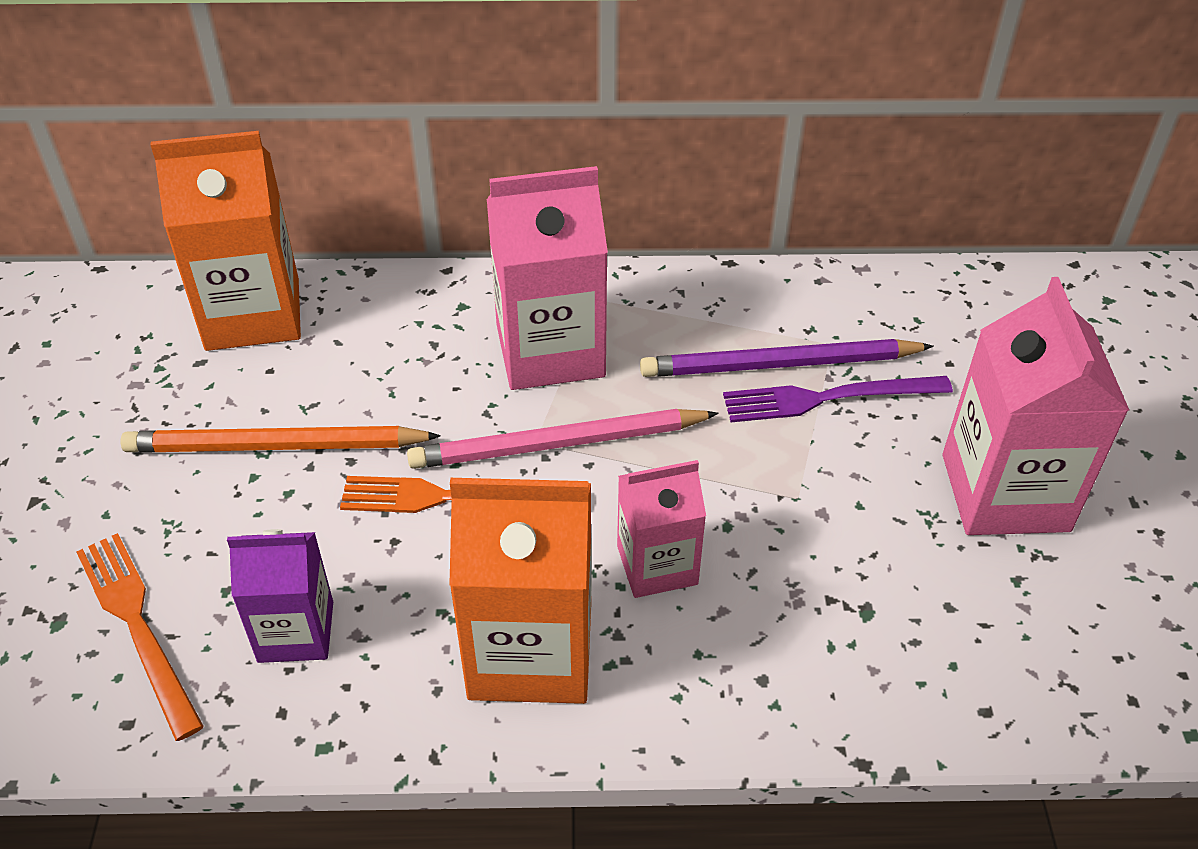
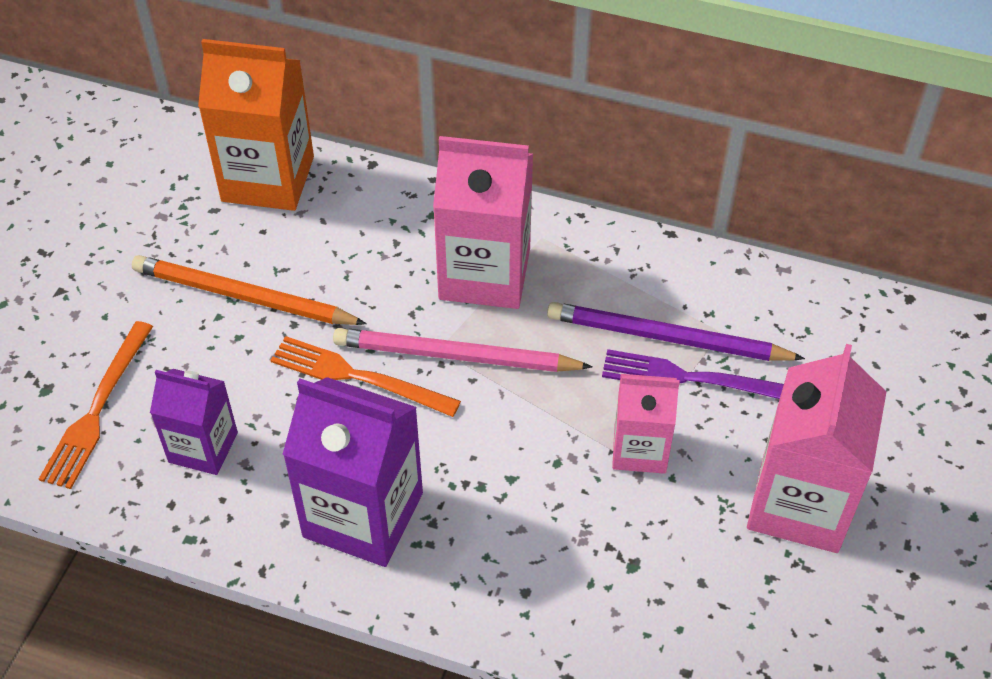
camera: 20 degrees right, 5 degrees up
(138, 626) = (97, 409): orange fork -> orange fork turned 150 degrees counterclockwise
(530, 651) = (363, 515): orange carton -> purple carton
(657, 565) = (487, 477): pink carton -> pink carton (639, 449)

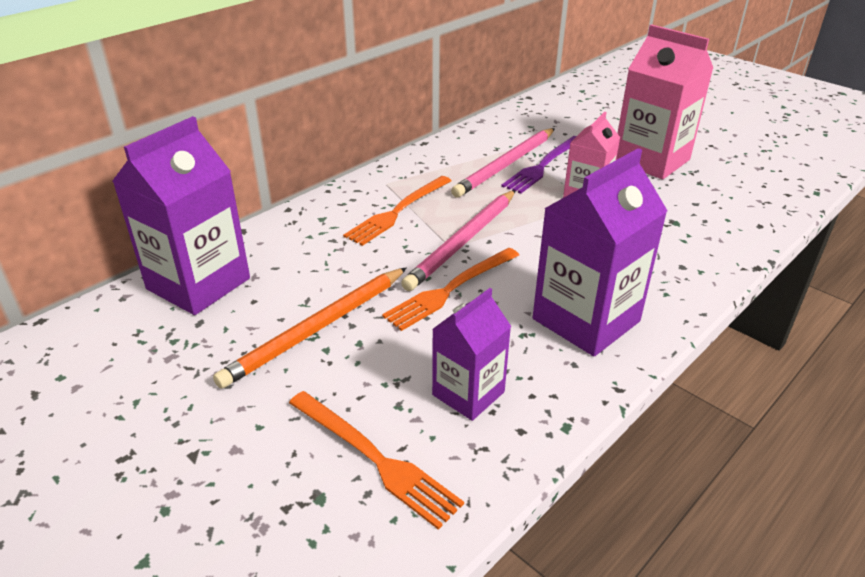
camera: 65 degrees left, 15 degrees down
(268, 179) = (198, 284): orange carton -> purple carton
(484, 274) = (398, 211): pink carton -> orange fork
(667, 338) = (506, 165): purple pencil -> pink pencil

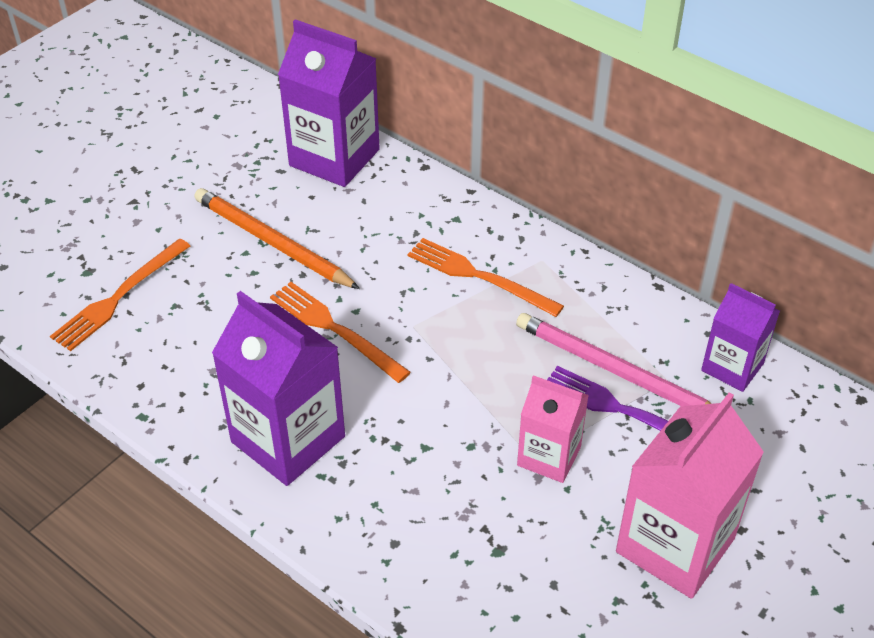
camera: 85 degrees right, 10 degrees up
(463, 242) = (424, 336): pink pencil -> none
(468, 393) = (186, 349): purple carton -> purple carton (732, 367)

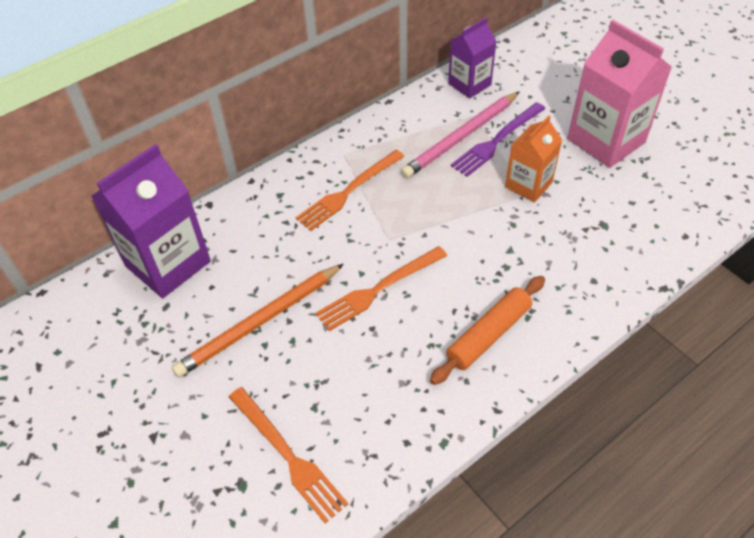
camera: 75 degrees left, 5 degrees up
(288, 439) = (488, 335): purple carton -> orange rolling pin
(549, 456) = (528, 185): pink carton -> orange carton

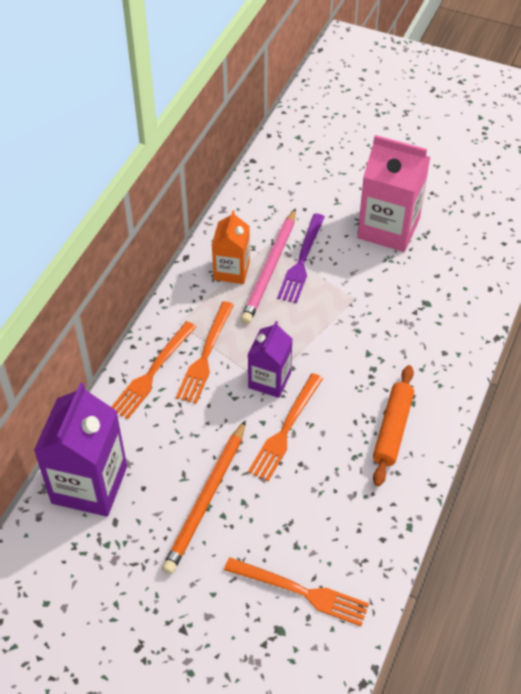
camera: 30 degrees left, 0 degrees up
(291, 188) = (152, 372): none -> orange fork
(469, 84) = (247, 215): purple carton -> purple carton (269, 380)
(528, 185) = (350, 291): orange carton -> orange carton (231, 270)

